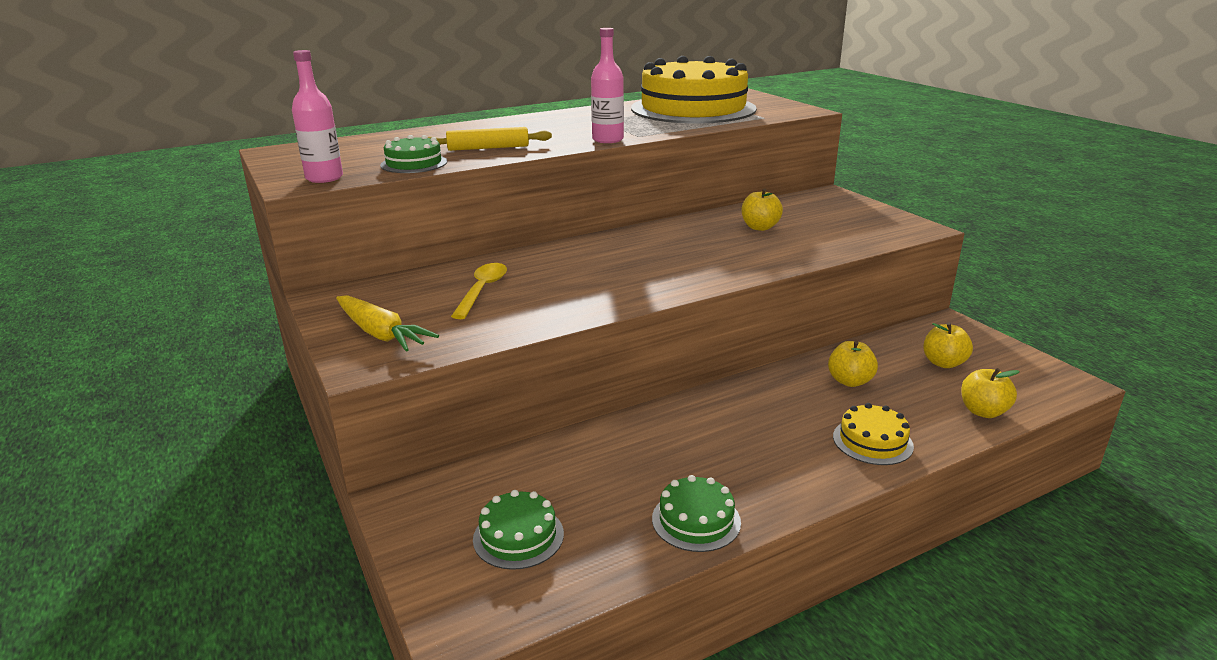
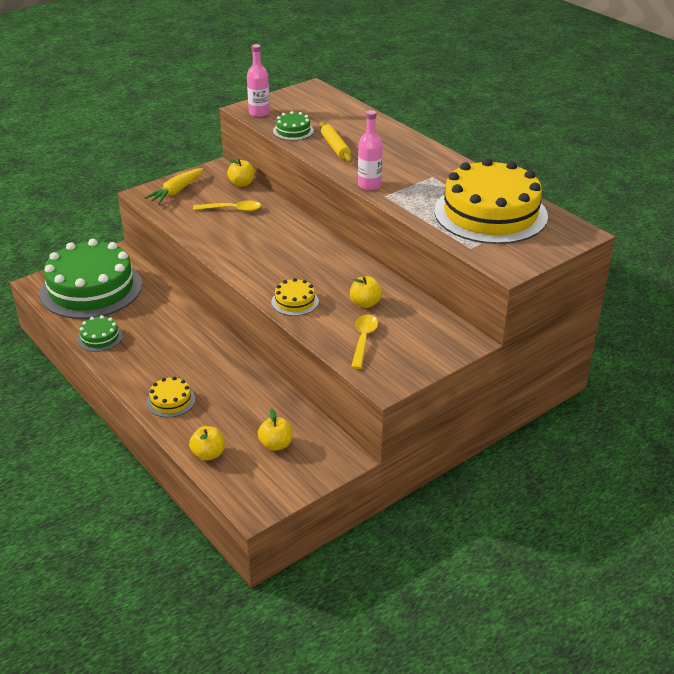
camera: 80 degrees right, 10 degrees up
(518, 536) = (91, 288): green cake -> green cake, size x2.40
(755, 261) = (295, 301): none -> yellow cake
(837, 232) = (363, 340): none -> yellow spoon
(849, 381) = (243, 396): yellow apple -> yellow apple (242, 183)

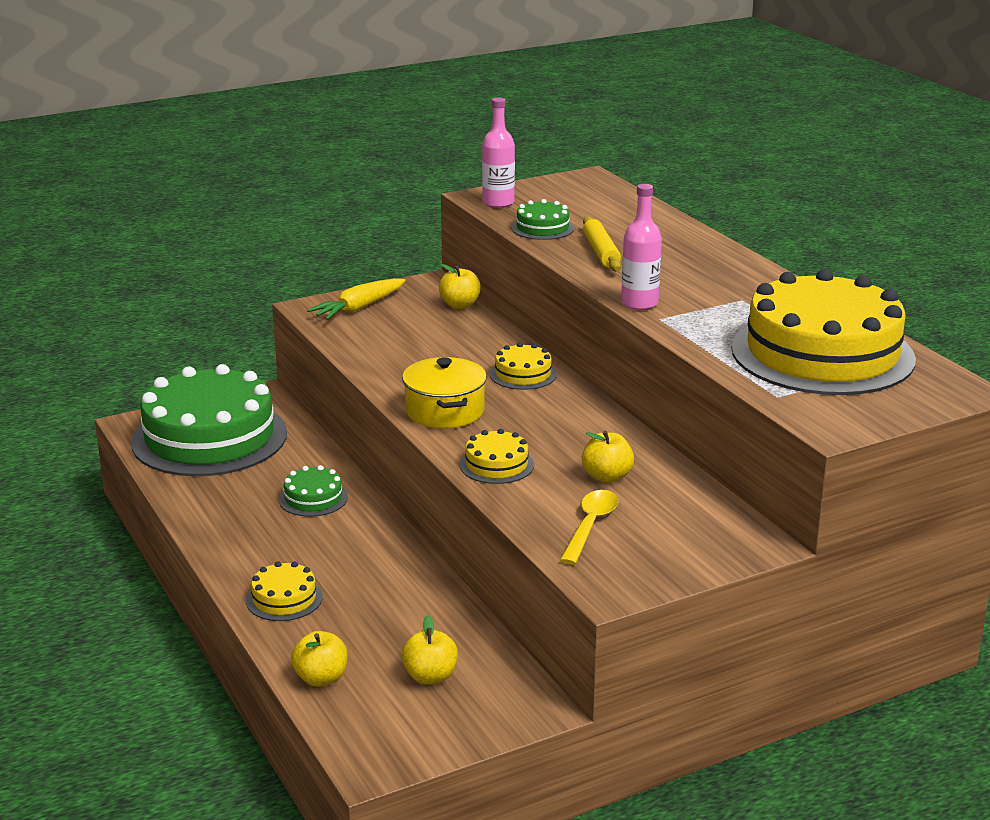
camera: 10 degrees right, 10 degrees down
(100, 337) = (203, 503): green cake -> green cake (313, 498)
(232, 209) = (435, 337): yellow spoon -> none
(252, 265) = (444, 411): none -> yellow pot
(295, 232) = (523, 374): none -> yellow cake

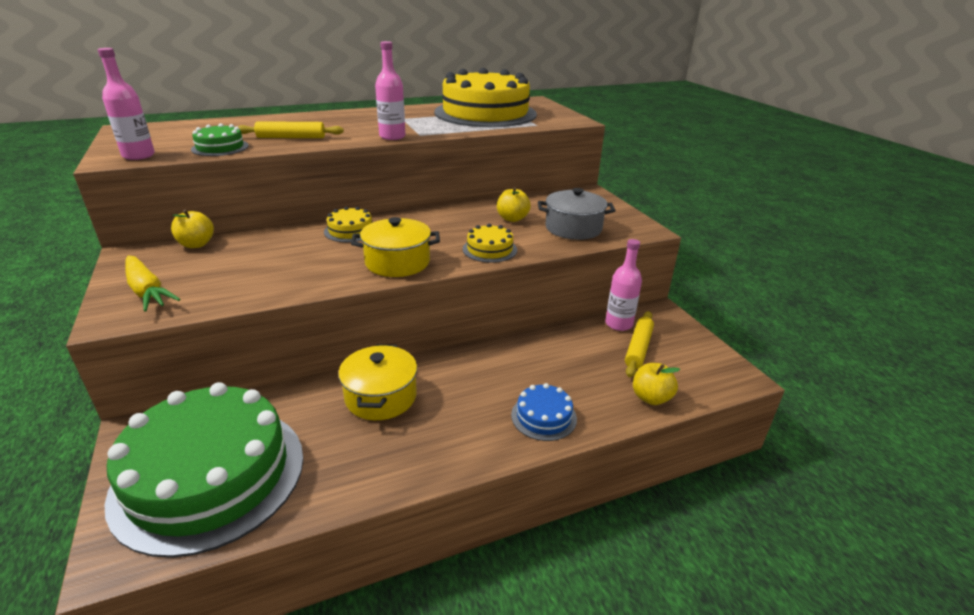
camera: 85 degrees left, 5 degrees up
(284, 599) = (543, 416): yellow cake -> blue cake
(313, 498) = (381, 397): green cake -> yellow pot
(430, 677) = (638, 348): yellow apple -> yellow rolling pin
(492, 663) = (618, 324): none -> pink bottle
(590, 526) = (573, 228): yellow spoon -> grey pot

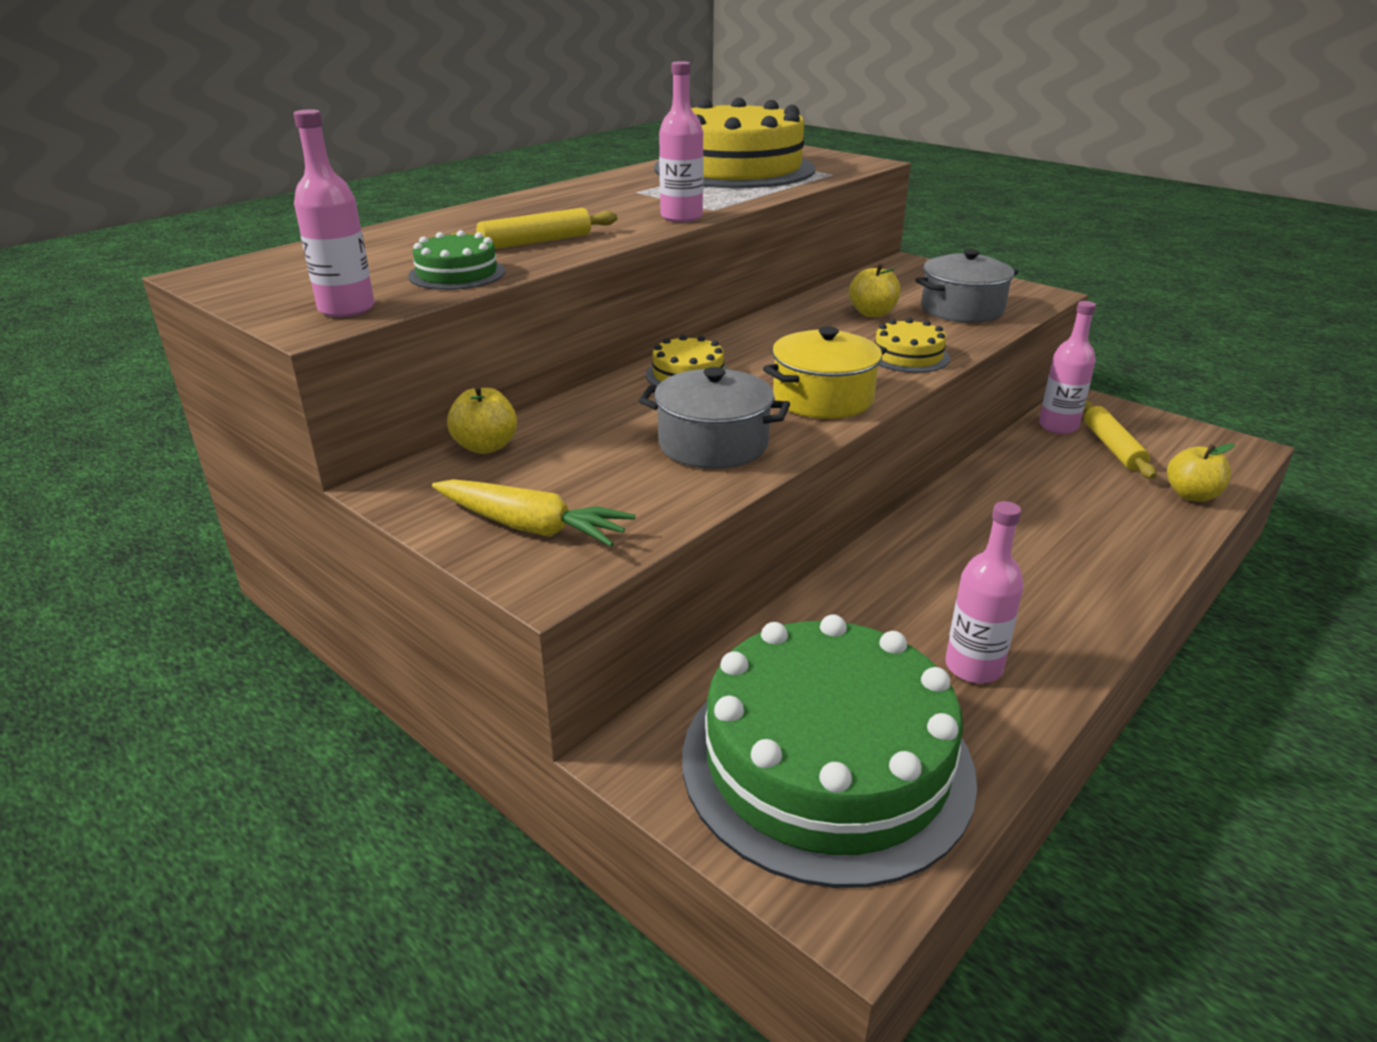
camera: 25 degrees left, 0 degrees up
(298, 272) = (713, 444): none -> grey pot
(357, 455) = (973, 667): none -> pink bottle
(381, 397) = (906, 593): yellow pot -> none
(543, 416) = (1115, 551): blue cake -> none

